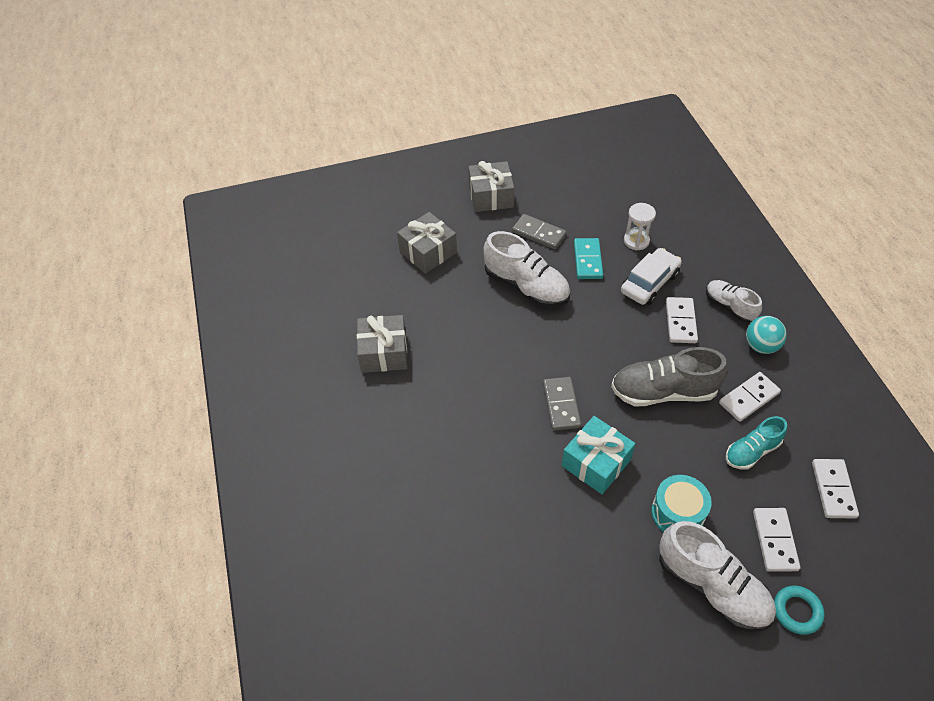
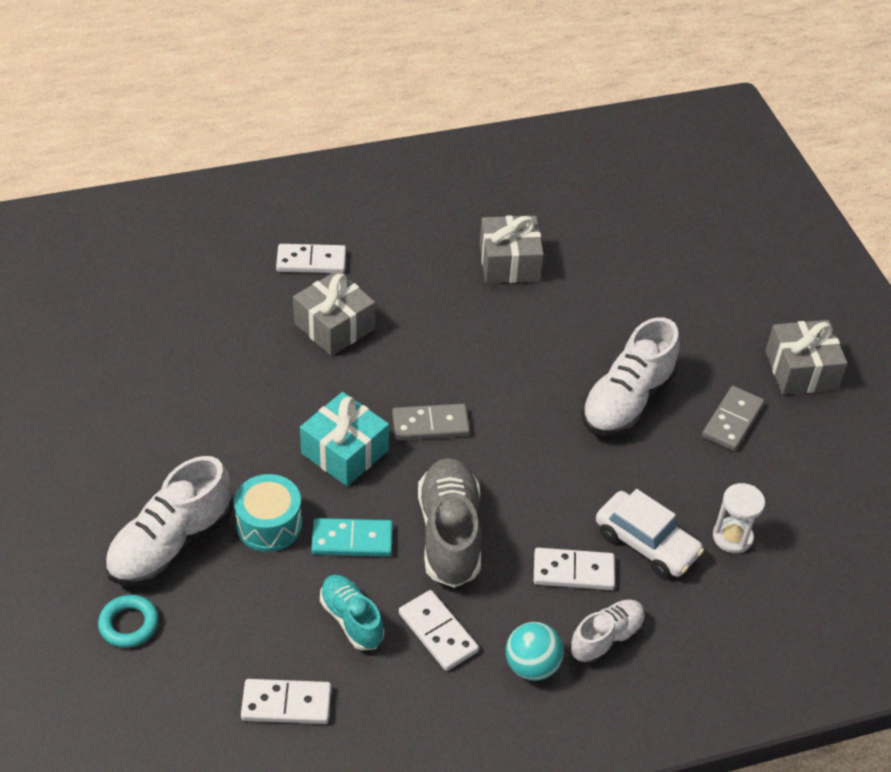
camera: 85 degrees right, 5 degrees down
(428, 252) = (680, 302): grey gift -> grey gift (334, 326)
(587, 260) = (684, 473): turquoise domino -> turquoise domino (352, 540)
(774, 540) = (221, 620): white domino -> white domino (311, 261)

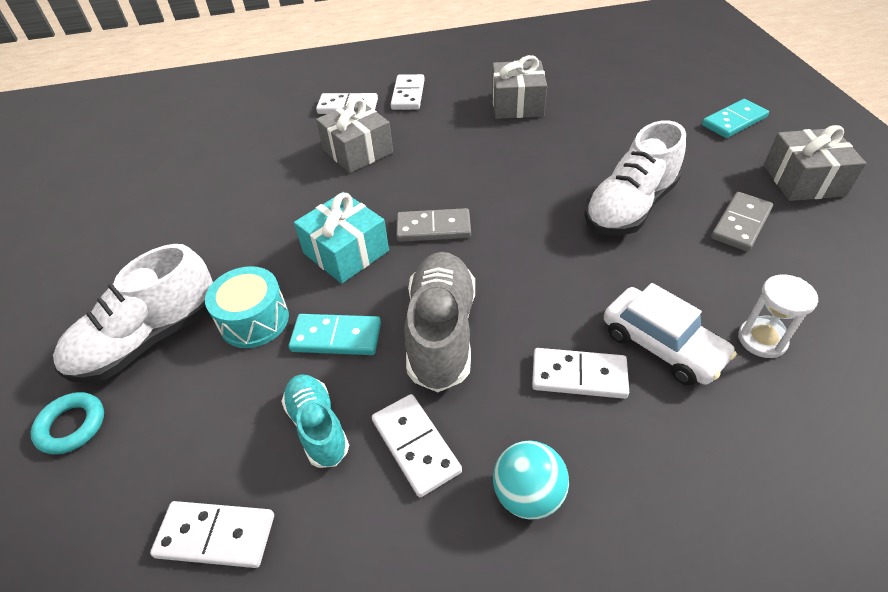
camera: 10 degrees right, 0 degrees up
(380, 245) = (408, 95): none -> white domino
(606, 639) = (622, 460): white shoe -> none
(744, 293) = (734, 121): none -> turquoise domino

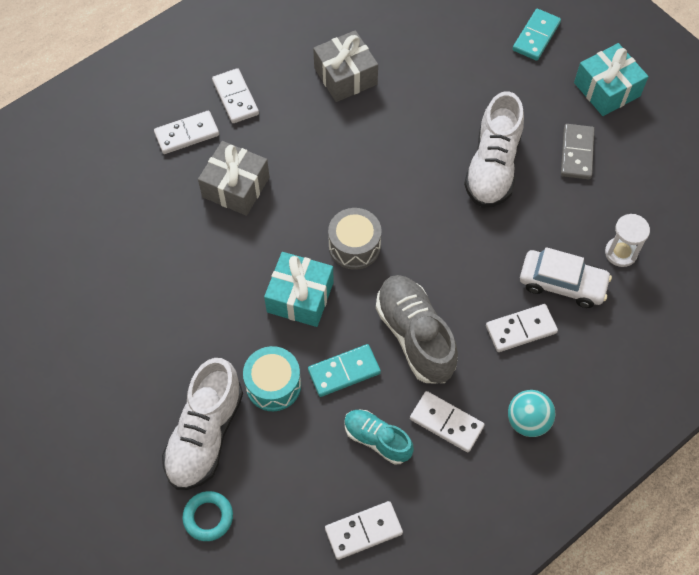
camera: 30 degrees left, 15 degrees up
(433, 228) = (354, 246): grey domino -> grey drum
(803, 180) = (607, 89): grey gift -> turquoise gift

